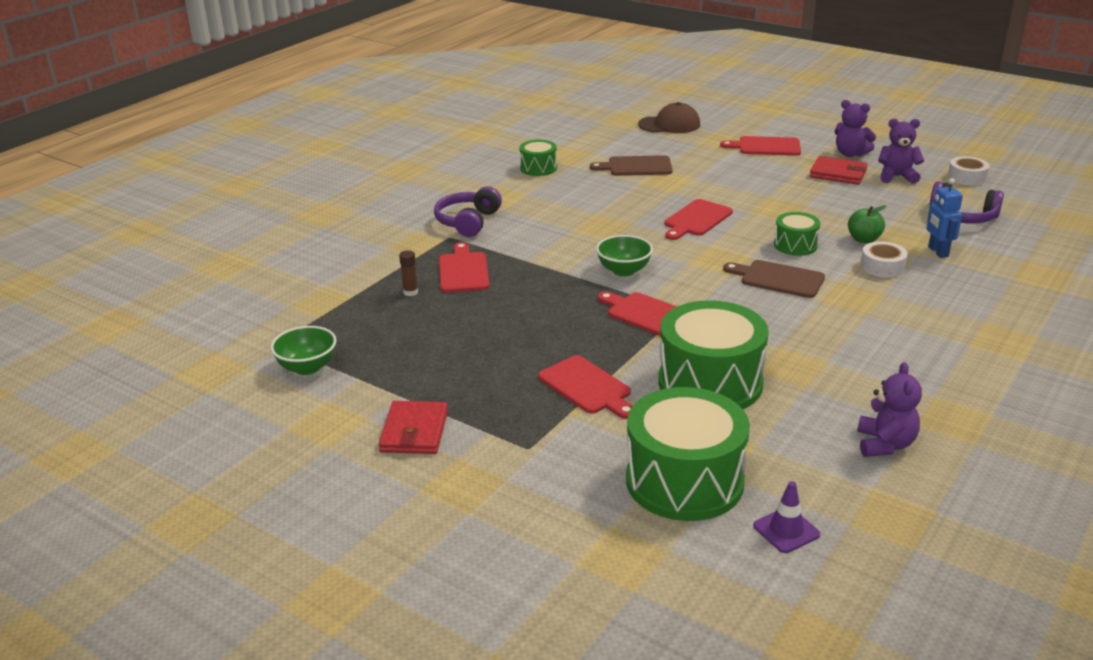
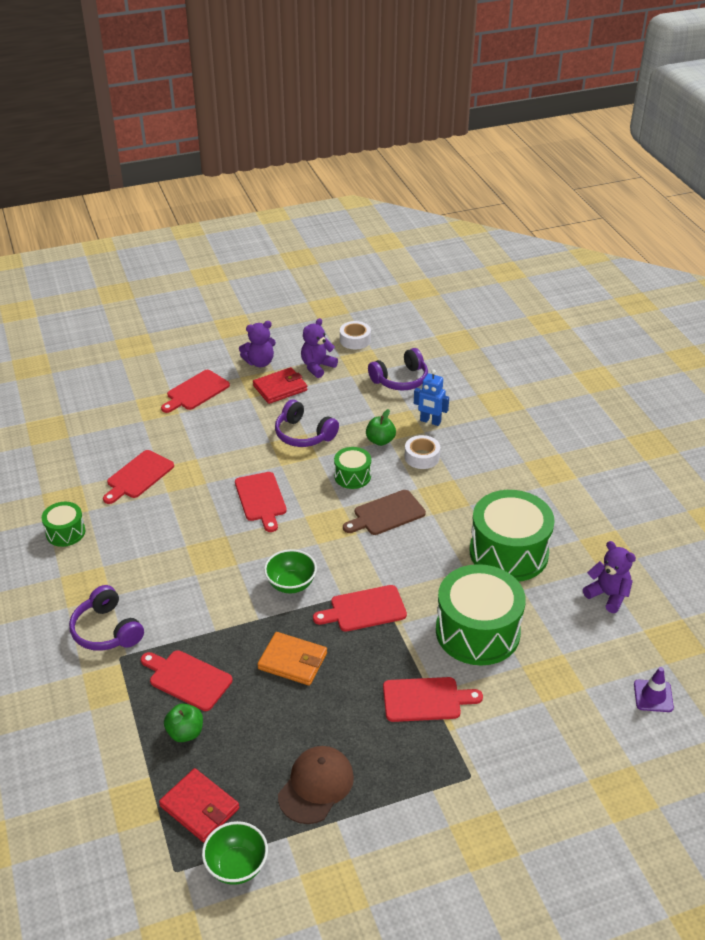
camera: 55 degrees left, 10 degrees up
(410, 292) = (185, 732): brown glue stick -> green apple
(414, 431) = (394, 836): red wallet -> red wallet (199, 807)
(542, 306) = (292, 661): none -> orange wallet
(636, 167) = (138, 476): brown cutting board -> red cutting board
(669, 125) = (91, 413): brown cap -> brown cap (316, 786)
(684, 481) = (572, 714): green drum -> green drum (508, 552)
(803, 205) = (304, 434): none -> purple headphones

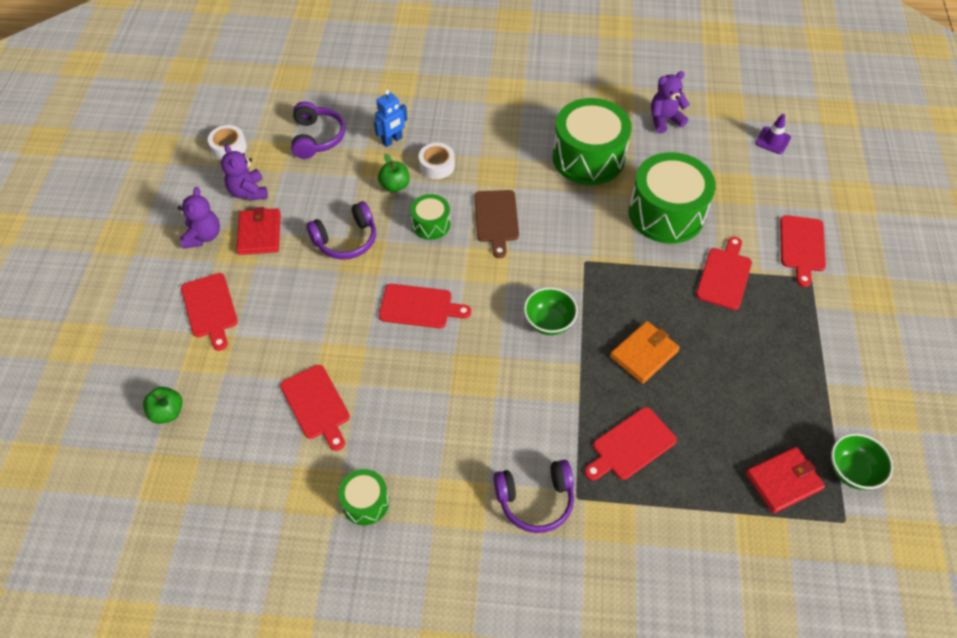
camera: 65 degrees left, 15 degrees up
(185, 732) = (695, 467): green apple -> green apple (167, 412)
(316, 786) = (787, 385): brown cap -> none
(364, 609) = (606, 279): red cutting board -> red cutting board (802, 246)

